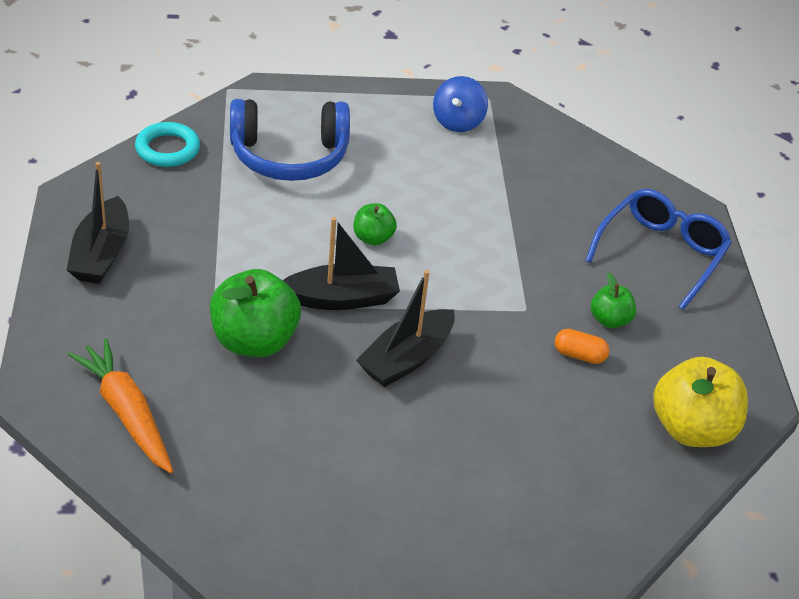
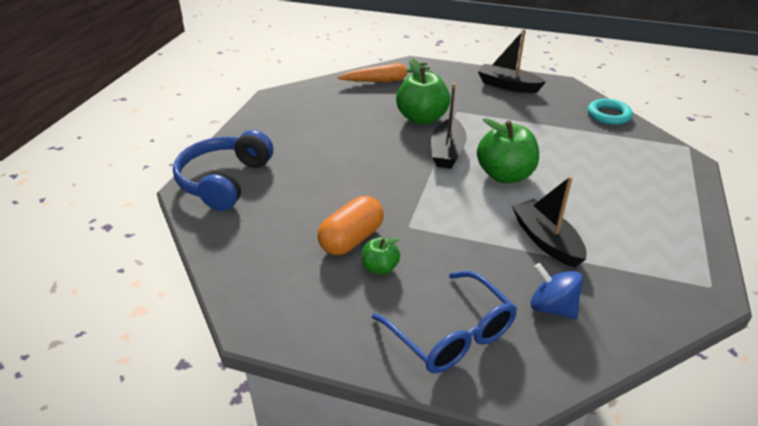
camera: 115 degrees right, 5 degrees down
(289, 156) = (603, 158): blue headphones -> blue headphones (224, 181)
(373, 238) = (505, 175): green apple -> green apple, size x1.90
(406, 359) = (384, 164): black boat -> black boat (546, 240)
(458, 122) = (662, 254): blue spinning top -> blue spinning top (552, 307)
(579, 355) = (351, 239): orange capsule -> orange capsule, size x1.82
(691, 429) = (251, 274): yellow apple -> none

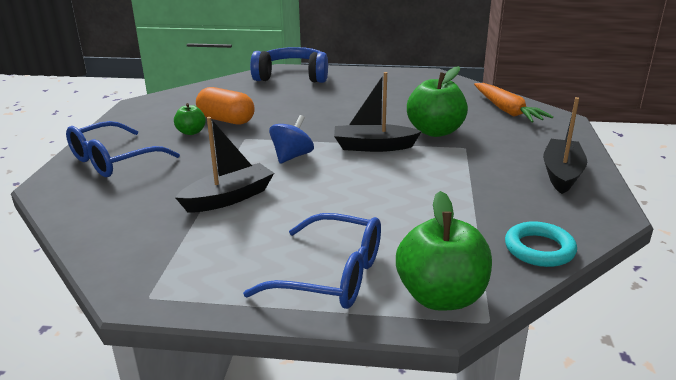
camera: 80 degrees right, 10 degrees down
(505, 175) = (340, 176): green apple -> green apple (441, 297)
(552, 307) = (134, 200): blue spinning top -> blue spinning top (292, 156)
(657, 195) = (331, 275): none -> blue glasses

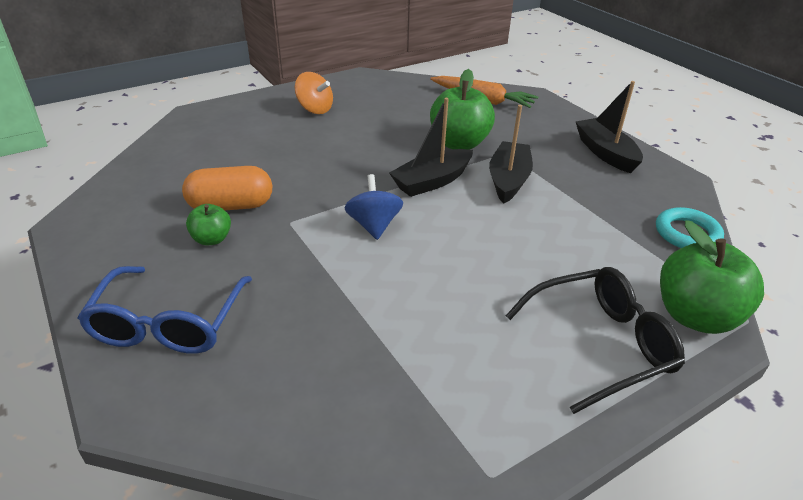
camera: 40 degrees left, 10 degrees up
(229, 198) = (386, 307): black boat -> black boat (508, 180)
(292, 76) = (223, 119): blue headphones -> none
(331, 275) = (599, 344): blue glasses -> black glasses
(361, 85) = (315, 109): none -> orange spinning top

